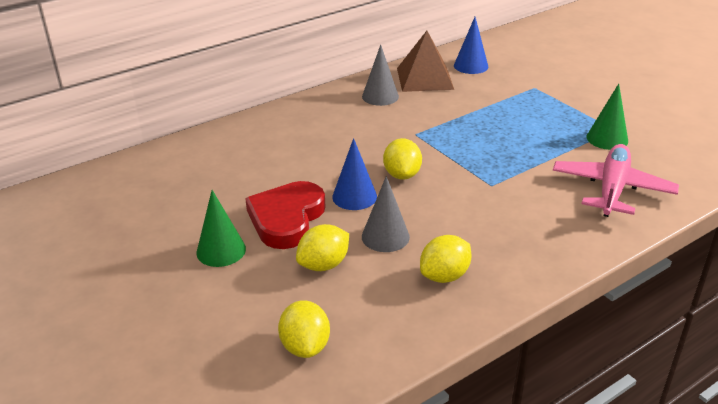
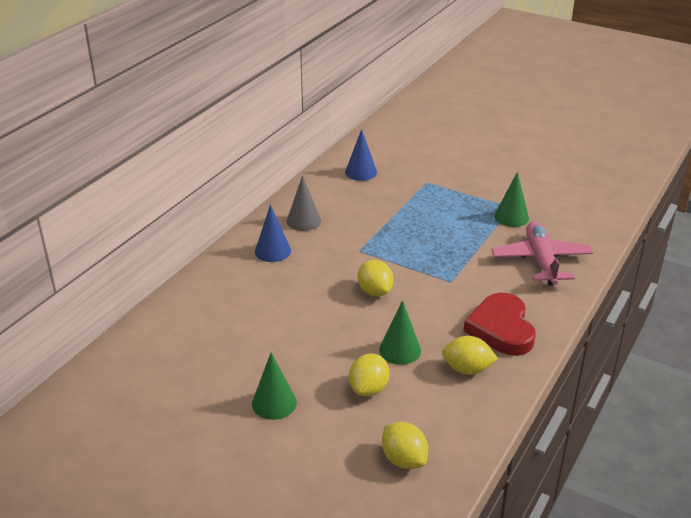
camera: 25 degrees left, 0 degrees up
(286, 219) = (308, 358): red heart -> red heart (501, 329)
(354, 196) = (350, 322): blue cone -> blue cone (273, 251)
(385, 236) = (400, 350): grey cone -> green cone
(424, 78) = (330, 194): brown pyramid -> none
(444, 276) = (467, 369): yellow lemon -> yellow lemon turned 75 degrees clockwise

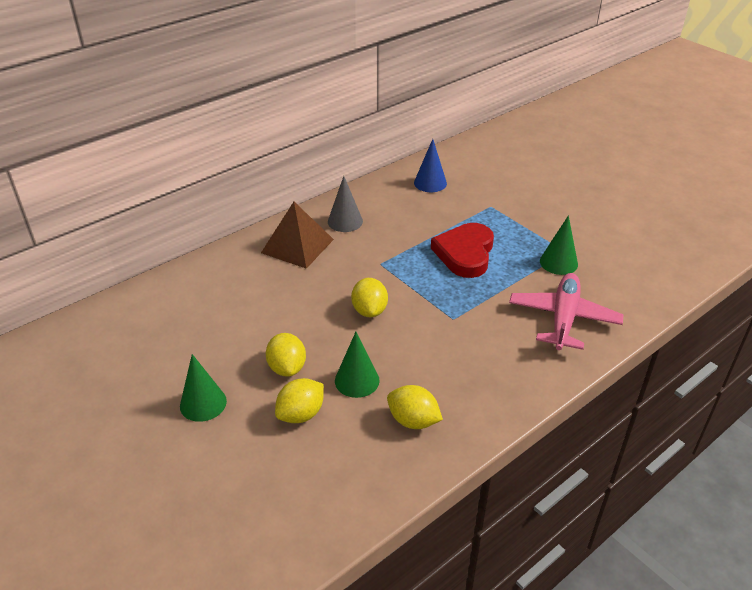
camera: 20 degrees right, 5 degrees up
(273, 251) = (297, 246): blue cone -> brown pyramid
(404, 459) = (289, 503): yellow lemon -> yellow lemon (287, 368)
(501, 329) = (476, 385): red heart -> red heart (465, 253)

